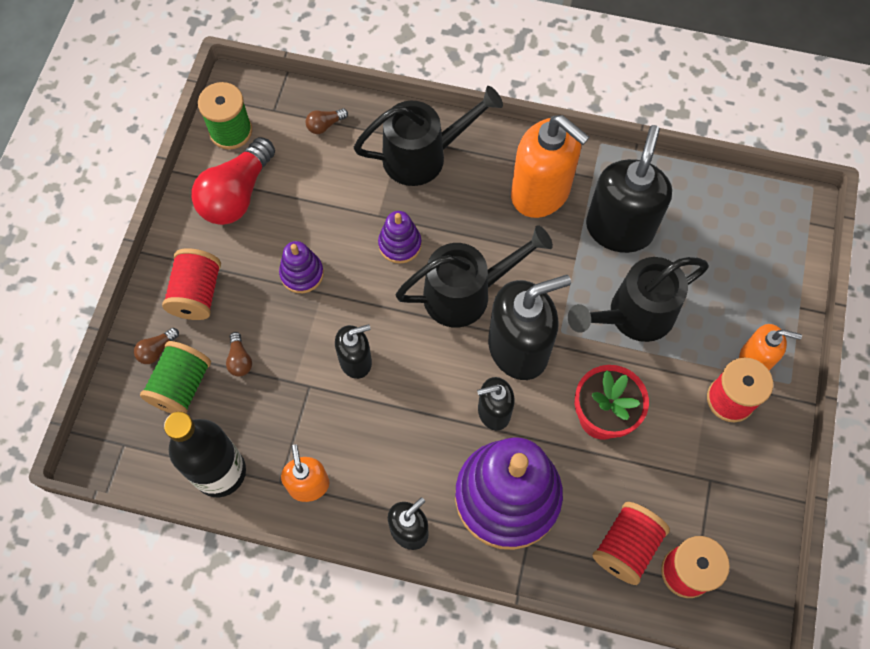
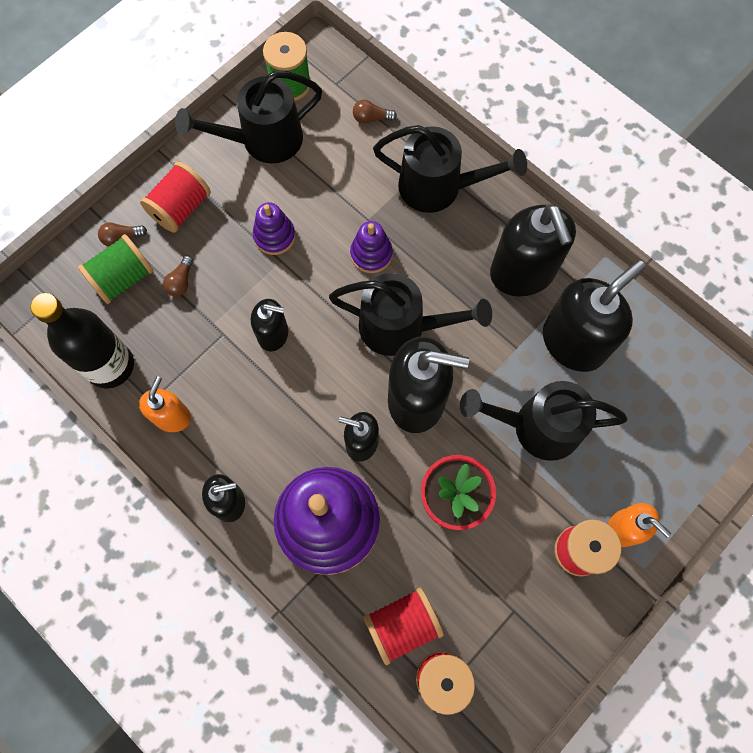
camera: 30 degrees right, 5 degrees up
(237, 194) = (262, 141): red light bulb -> black watering can
(541, 192) = (522, 273): orange soap dispenser -> black soap dispenser

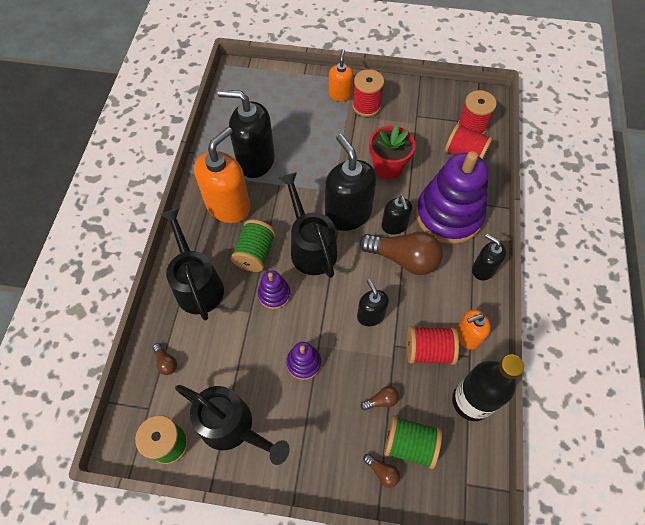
camera: 125 degrees left, 10 degrees down
(181, 208) = (328, 446): red spool -> red spool (428, 350)
(311, 419) = (403, 258): none -> brown light bulb
(436, 264) = (255, 253): none -> green spool
(522, 273) = (228, 206): black soap dispenser -> orange soap dispenser
(536, 427) = (318, 153): black watering can -> none

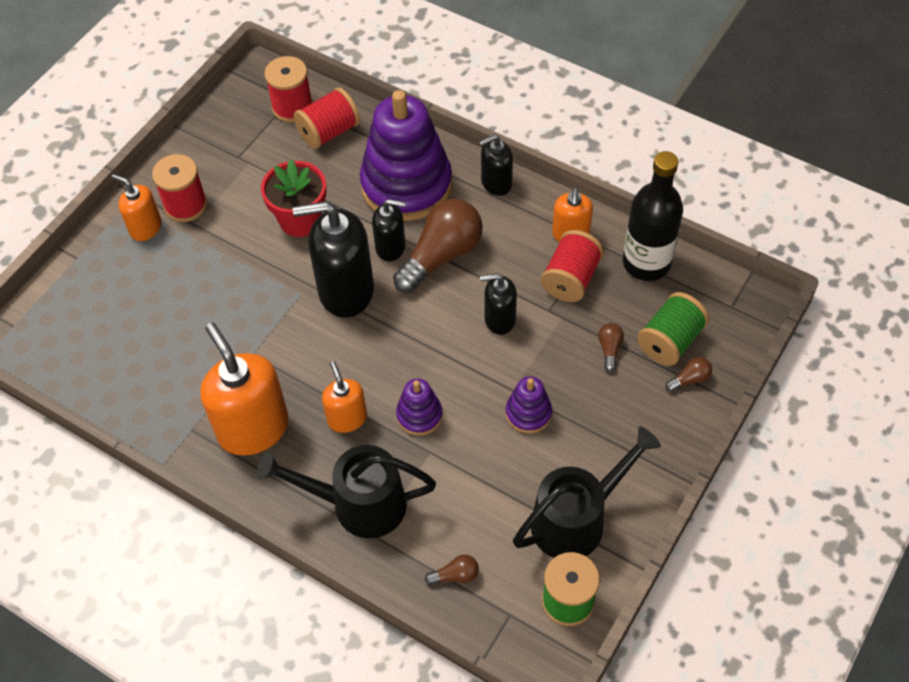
camera: 65 degrees left, 5 degrees down
(255, 160) = (195, 370): black soap dispenser -> none
(255, 253) = (347, 418): green spool -> orange soap dispenser
(310, 247) = (371, 350): black watering can -> none

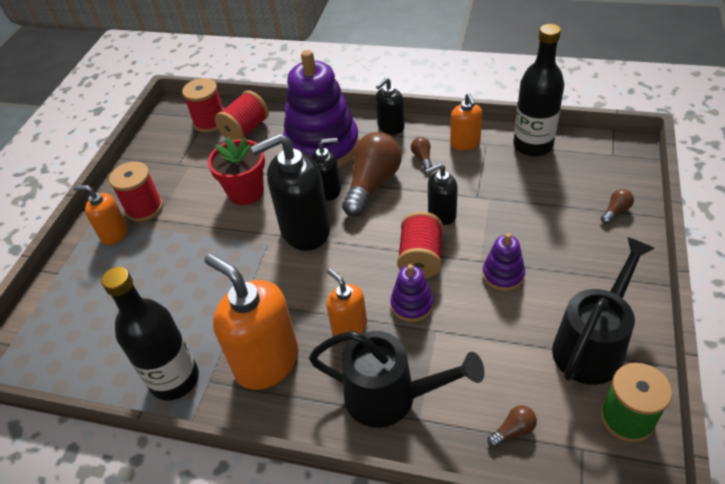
camera: 15 degrees left, 10 degrees down
(160, 417) = (174, 379): none -> black bottle
(357, 504) = (391, 397): black watering can -> black watering can turned 150 degrees counterclockwise
(571, 278) = (482, 171): red spool -> red spool (420, 258)
(609, 349) = (540, 209): brown light bulb -> brown light bulb (422, 158)
(670, 341) = (583, 190): green spool -> none

